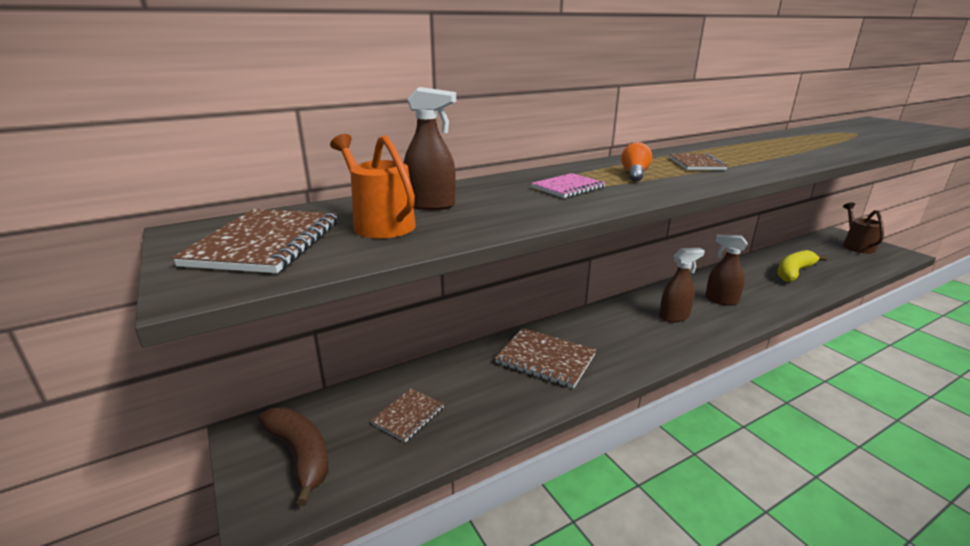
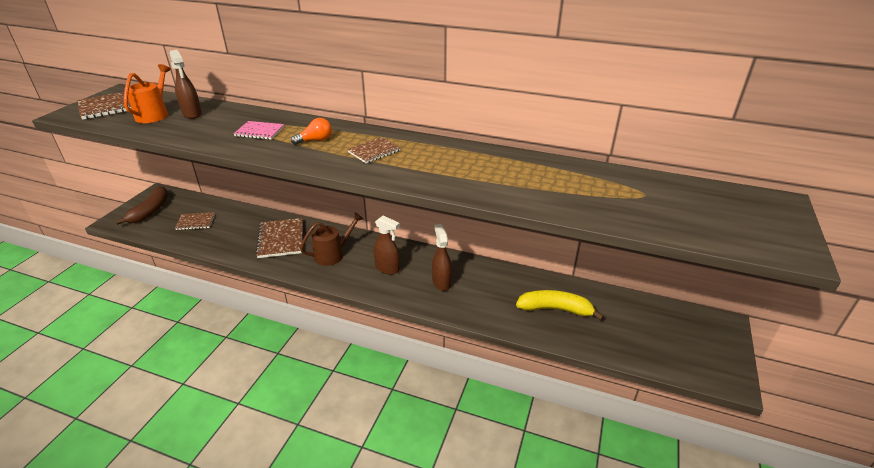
camera: 50 degrees right, 10 degrees up
(856, 246) = (700, 340): brown watering can -> brown watering can (333, 254)

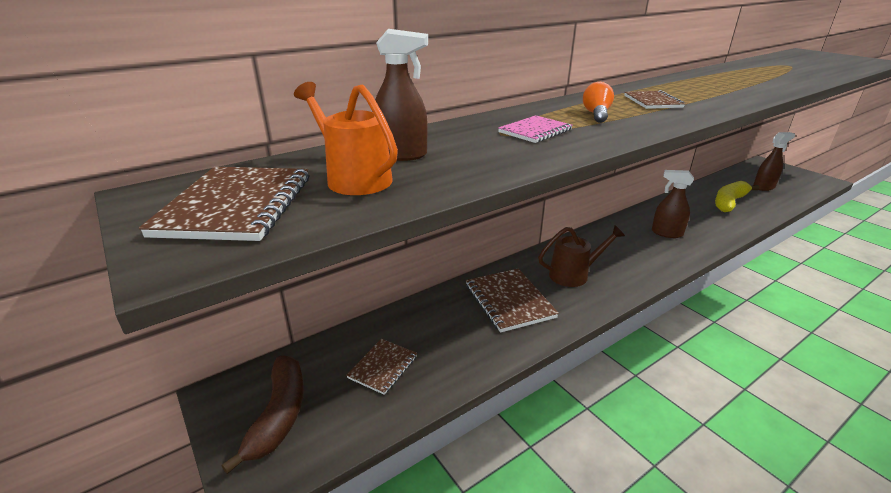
camera: 55 degrees left, 5 degrees down
(151, 211) = (279, 415): brown banana -> brown banana turned 45 degrees clockwise
(281, 239) = (509, 301): brown notebook -> brown notebook turned 45 degrees clockwise
(333, 254) = (574, 274): brown watering can -> brown watering can turned 75 degrees clockwise
(387, 268) = (625, 252): brown spray bottle -> brown spray bottle (764, 187)

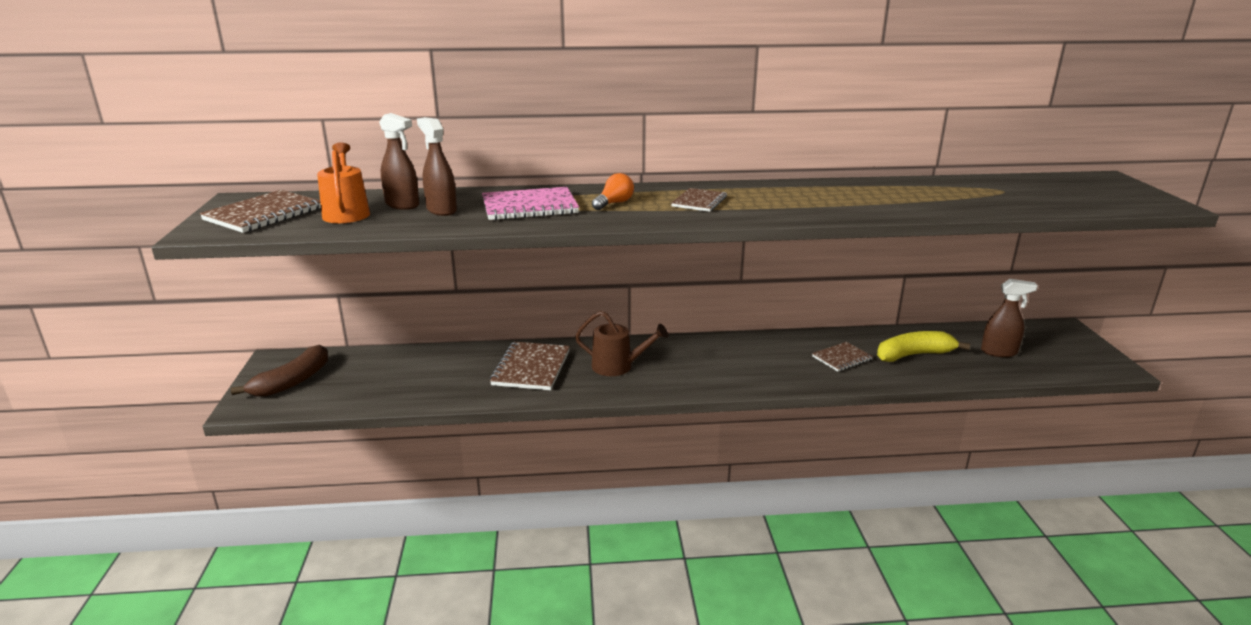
camera: 30 degrees right, 5 degrees down
(383, 367) = (383, 378): brown notebook -> brown notebook (842, 358)
(535, 131) = (529, 207): pink notebook -> pink notebook, size x1.63
(666, 233) = (775, 361): brown spray bottle -> brown spray bottle (441, 210)

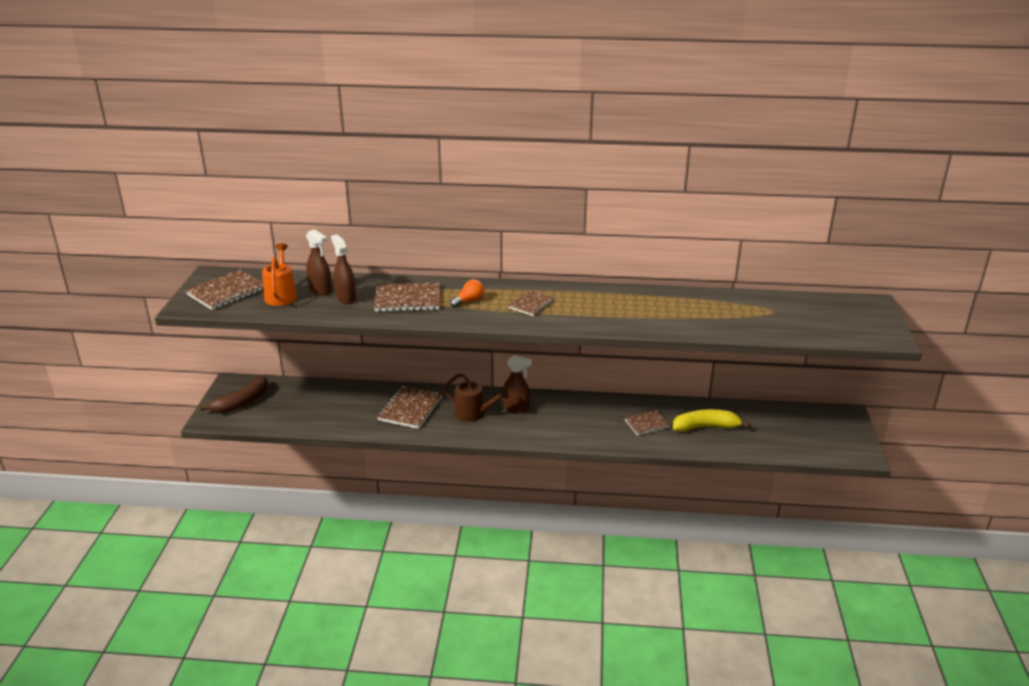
camera: 10 degrees right, 5 degrees up
(529, 207) = (407, 299): pink notebook -> brown notebook
(999, 352) = (776, 431): brown spray bottle -> brown spray bottle (516, 408)

